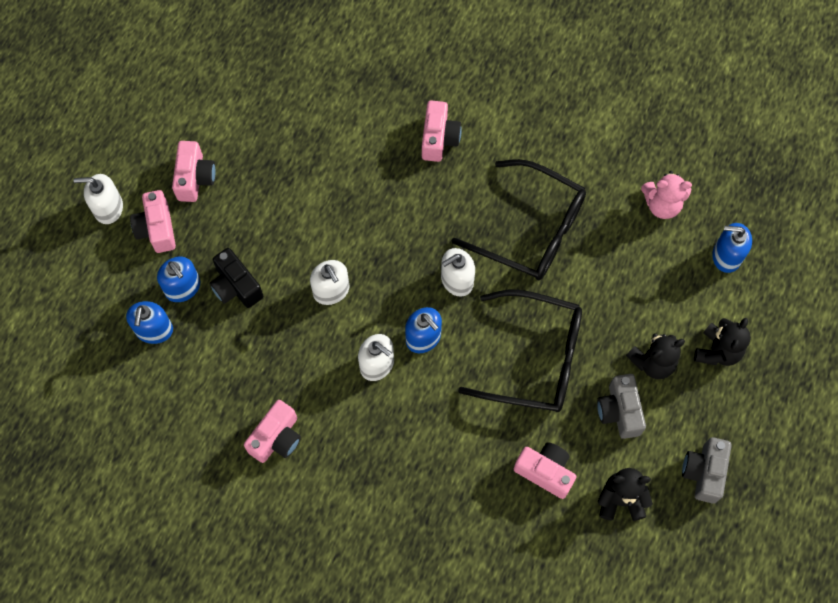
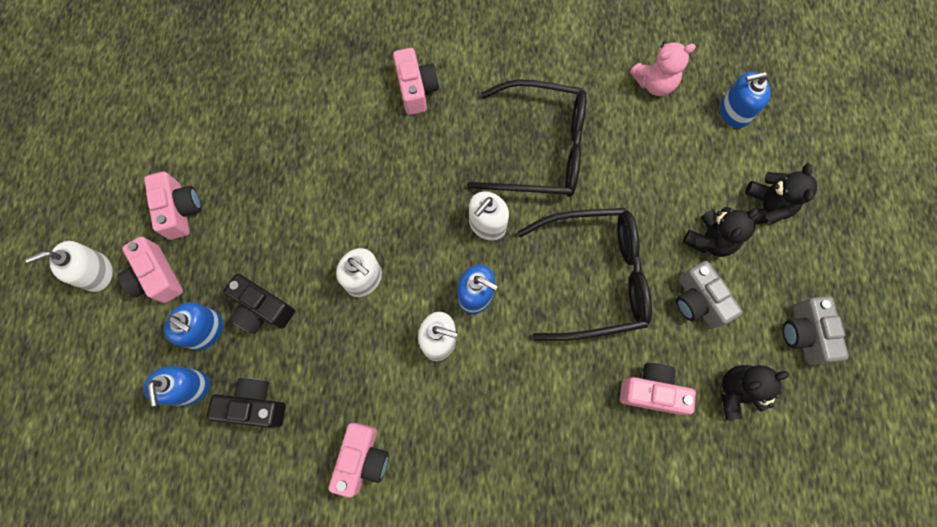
camera: 20 degrees left, 5 degrees up
(203, 363) = (255, 405): none -> black camera

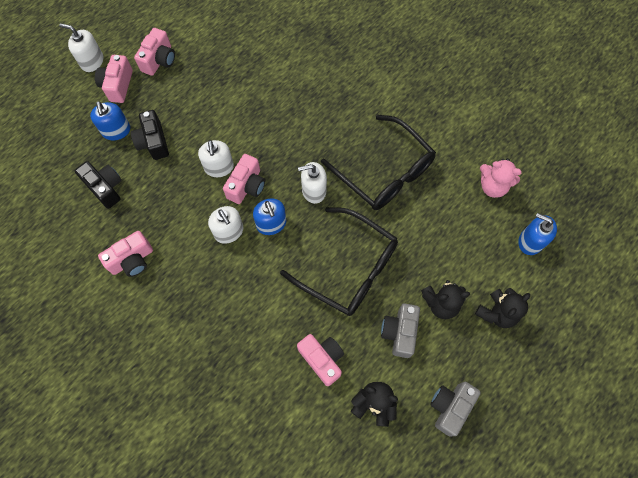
camera: 40 degrees right, 5 degrees down
(189, 388) = (83, 153): blue soap dispenser -> none
(416, 89) = (342, 87): pink camera -> pink camera (247, 186)

